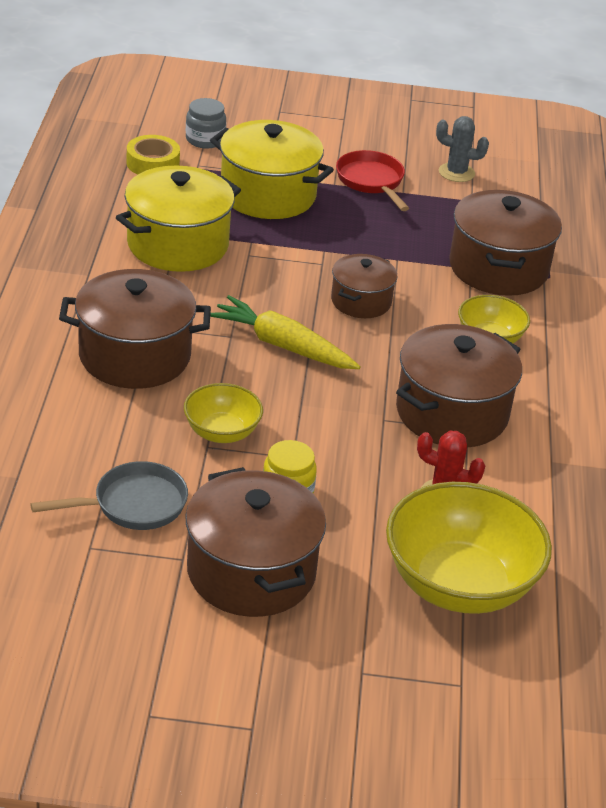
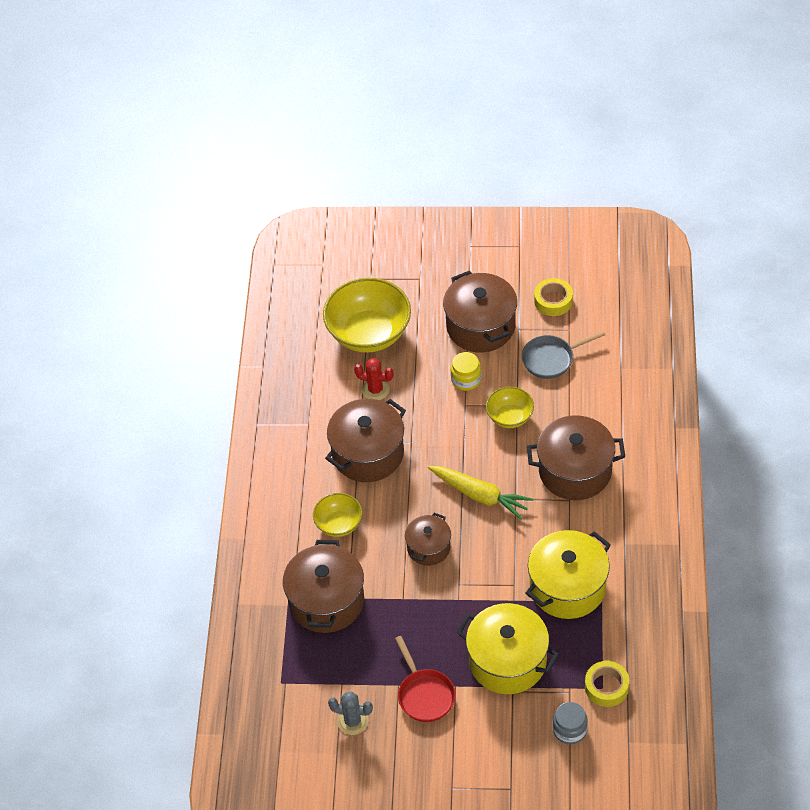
camera: 175 degrees left, 15 degrees up
(106, 599) = (553, 301): none -> yellow tape

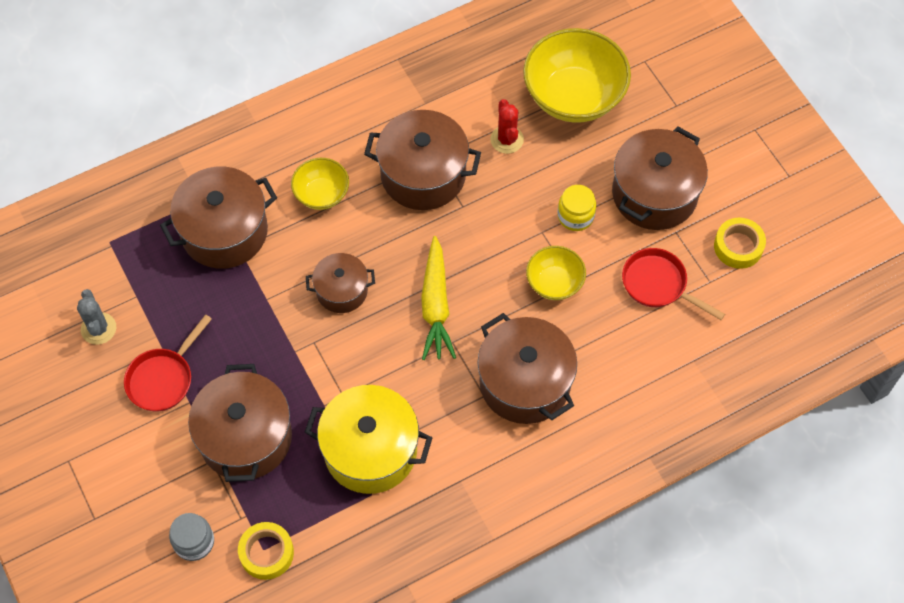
camera: 55 degrees right, 10 degrees up
(507, 661) = (245, 437): yellow pot -> brown pot
(551, 359) = (658, 285): grey pan -> red pan

